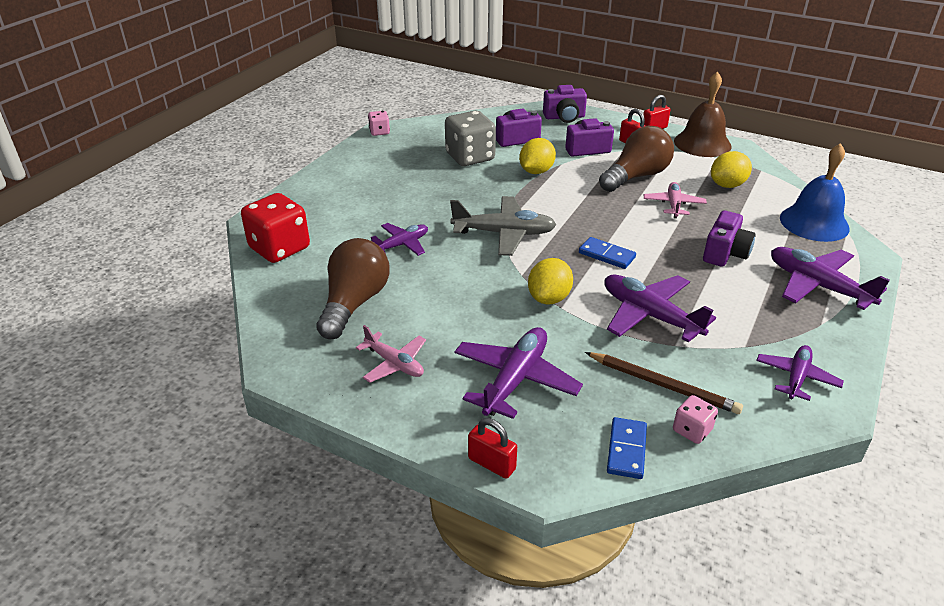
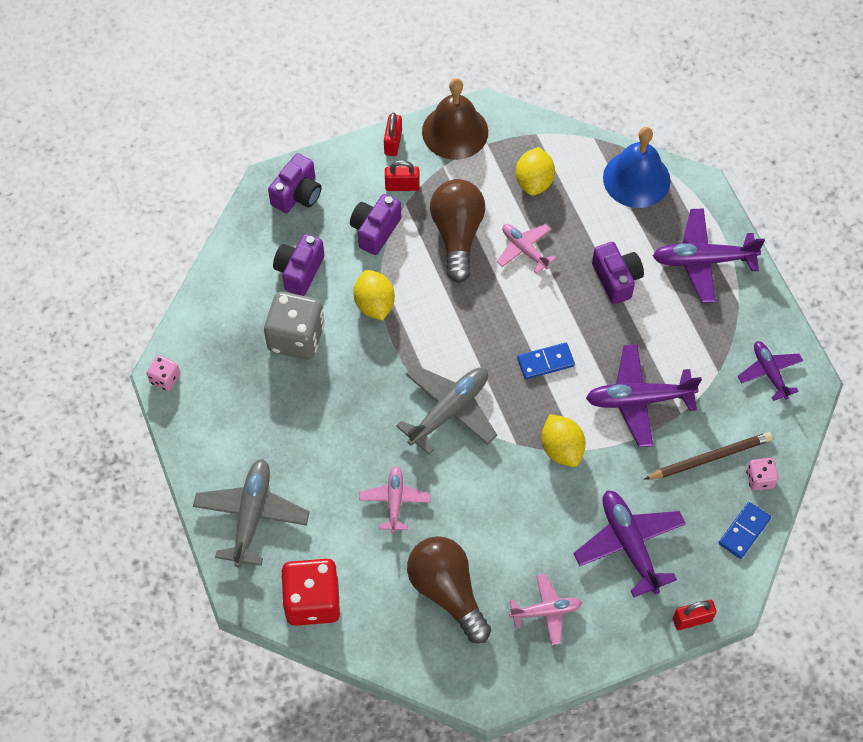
camera: 50 degrees left, 25 degrees up
(320, 197) = (252, 515): none -> grey plane
(401, 245) = (395, 501): purple plane -> pink plane
(626, 450) = (744, 531): blue domino -> blue domino turned 75 degrees clockwise

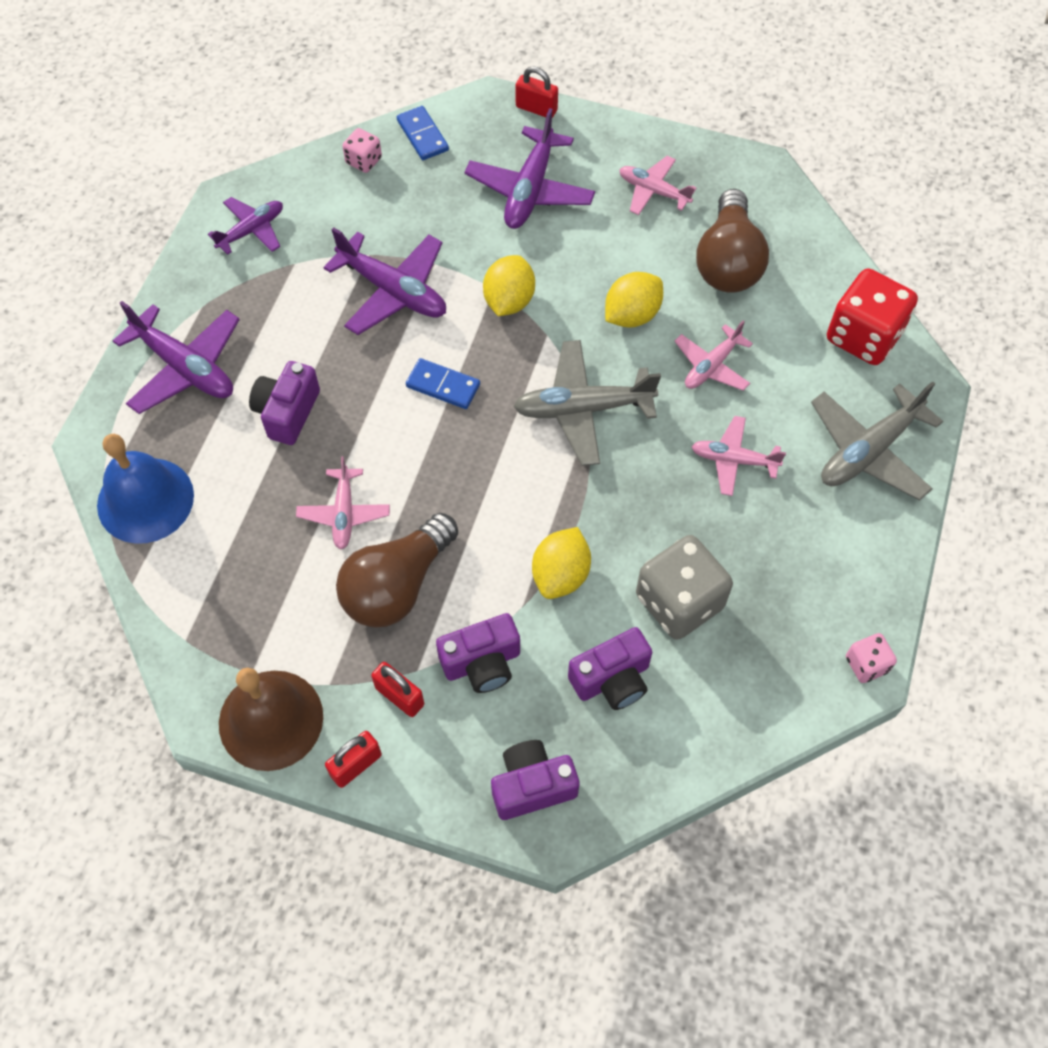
camera: 140 degrees left, 0 degrees up
(331, 446) = (733, 460): none -> pink plane
(534, 182) = (252, 582): yellow lemon -> yellow lemon (632, 315)
(710, 457) = (386, 204): brown pencil -> none
(744, 531) = (423, 135): blue domino -> blue domino turned 75 degrees clockwise
(769, 372) = (251, 230): purple plane -> purple plane turned 150 degrees counterclockwise

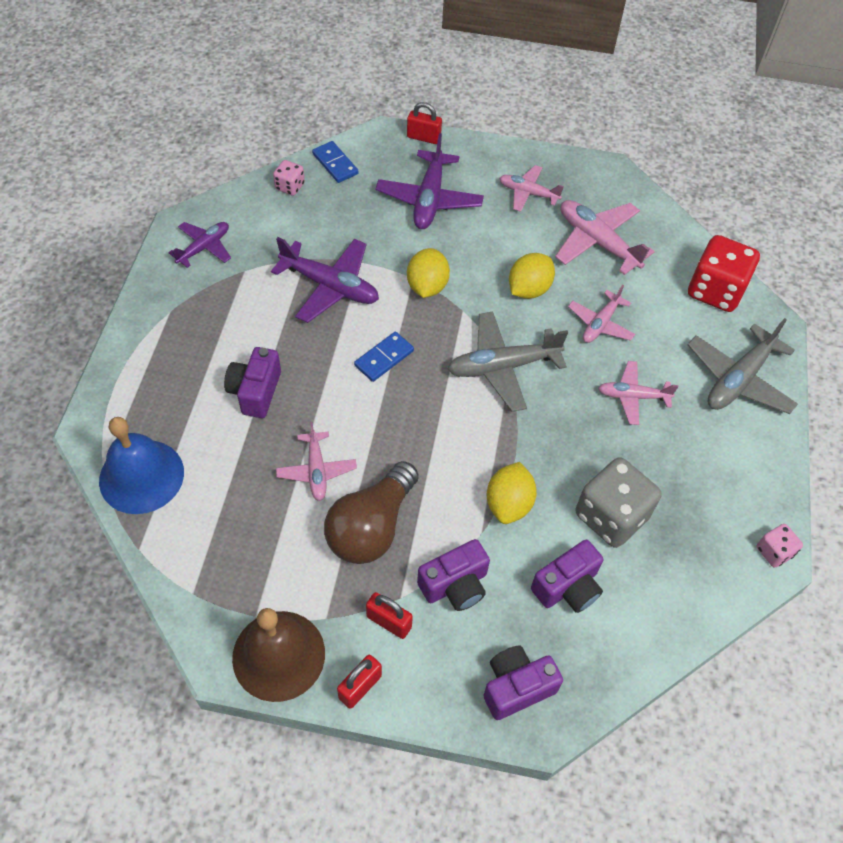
camera: 10 degrees left, 5 degrees down
(185, 367) = (162, 362): purple plane -> none
(443, 385) = (384, 358): blue domino -> blue domino turned 60 degrees counterclockwise
(728, 261) = (597, 242): brown light bulb -> pink plane

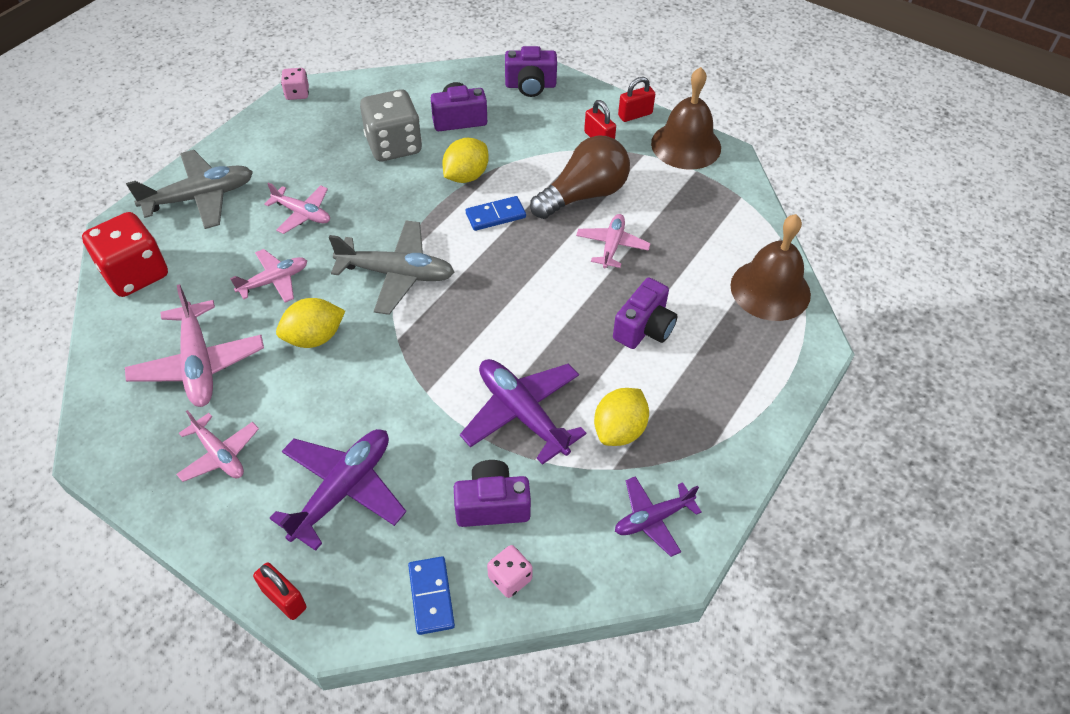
camera: 155 degrees left, 5 degrees down
(141, 476) = (770, 289): blue bell -> brown bell
(384, 358) = (504, 318): blue domino -> blue domino (495, 215)
(427, 286) = (417, 377): yellow lemon -> yellow lemon (619, 430)
(455, 585) = (539, 143): purple camera -> purple camera (492, 505)

